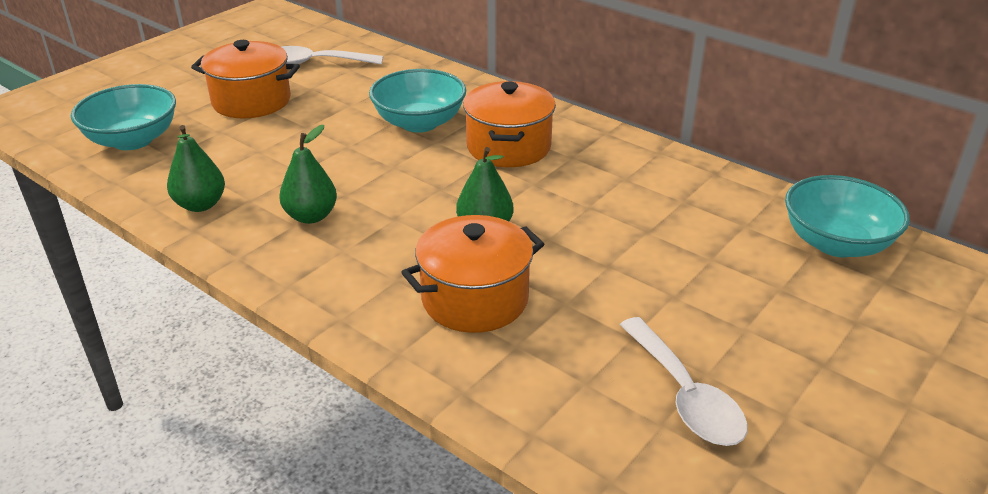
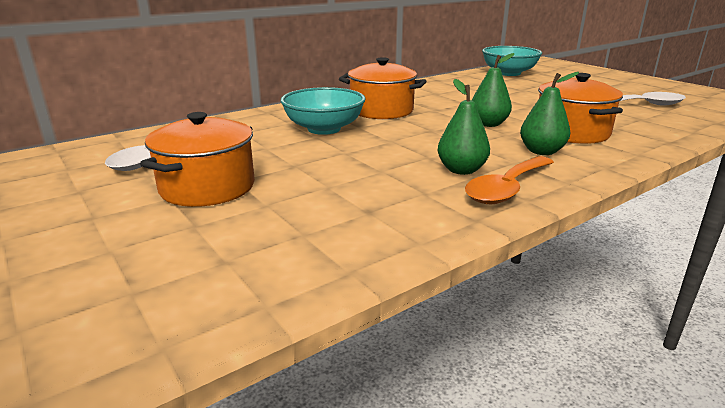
camera: 75 degrees left, 10 degrees down
(133, 140) = (239, 260): turquoise bowl -> none
(200, 205) = (427, 216): green pear -> green pear (541, 151)
(264, 245) = (507, 189): none -> orange spoon

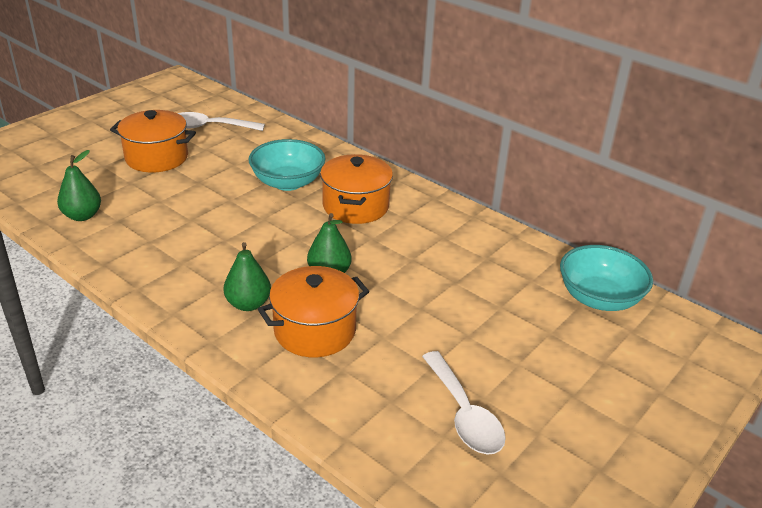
camera: 75 degrees right, 10 degrees up
(461, 170) = (195, 257): green pear -> green pear (82, 216)
(507, 189) = (157, 279): orange spoon -> none

